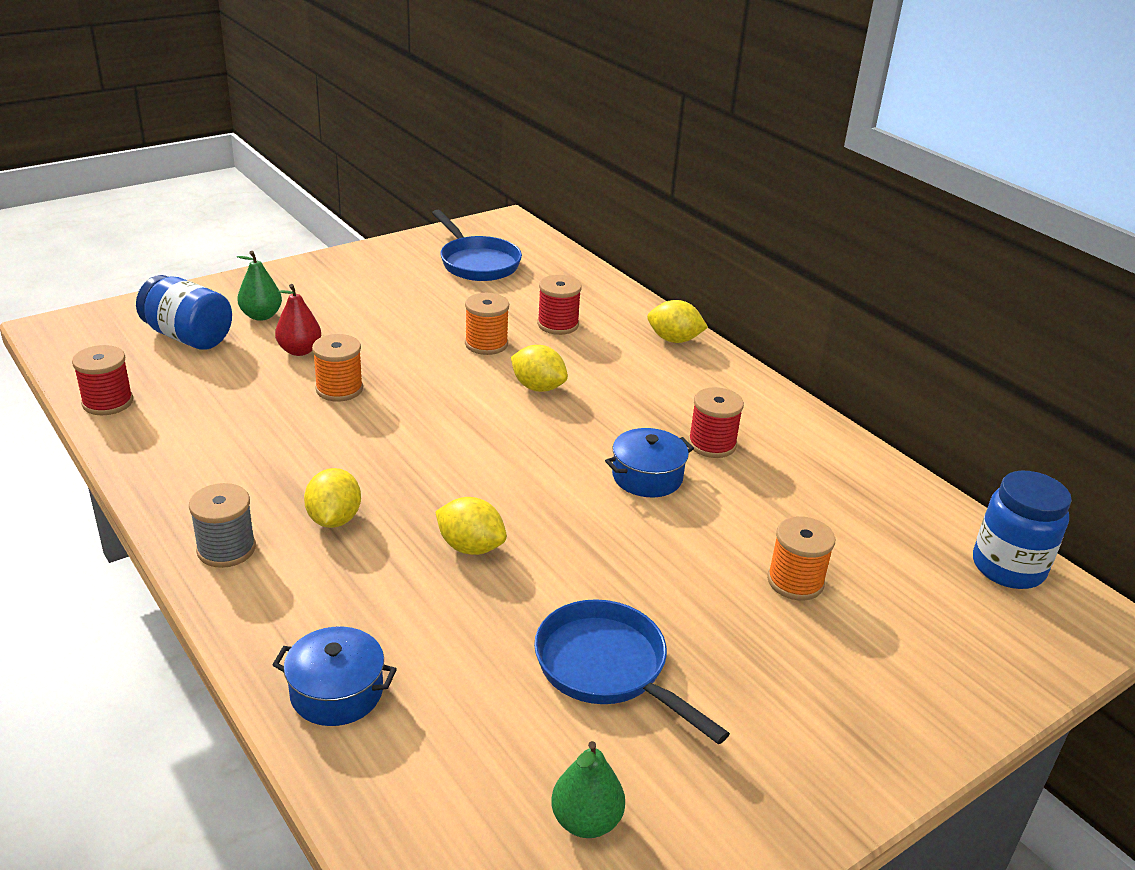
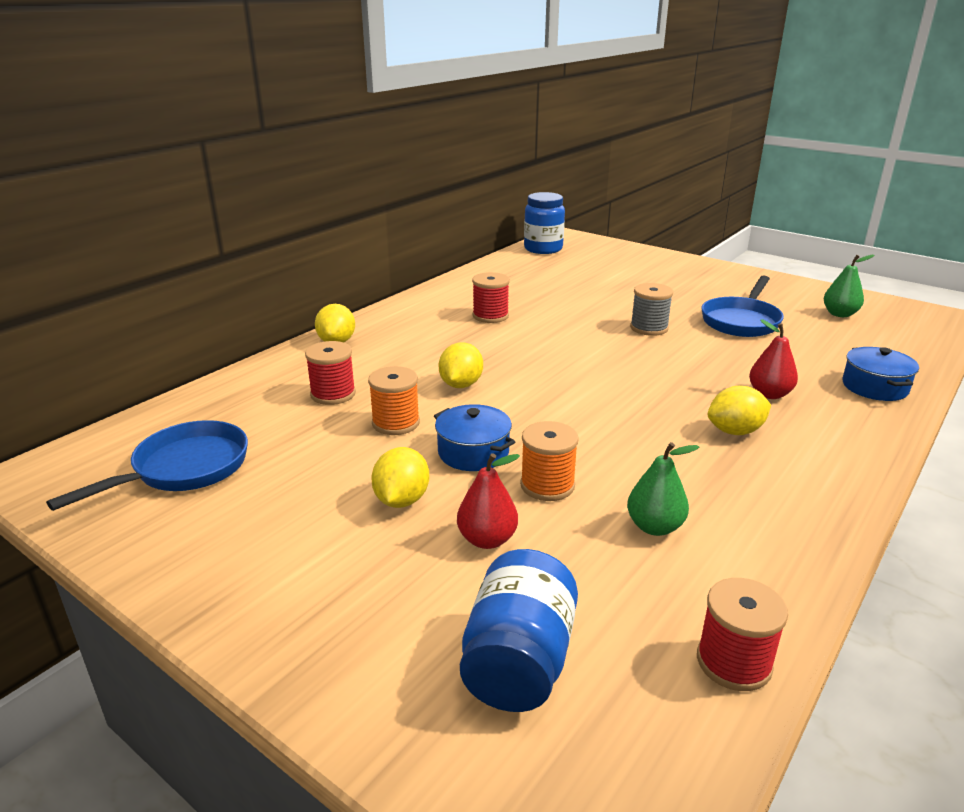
camera: 105 degrees left, 5 degrees down
(226, 549) = (830, 469): grey spool -> grey spool (649, 328)
(261, 316) = (414, 609): green pear -> green pear (654, 527)
(385, 583) = (769, 394): none -> red pear
(470, 547) = (696, 373): yellow lemon -> yellow lemon (401, 500)
(647, 477) = (551, 330): blue pot -> blue pot (473, 452)
(795, 581) = (611, 287): orange spool -> none

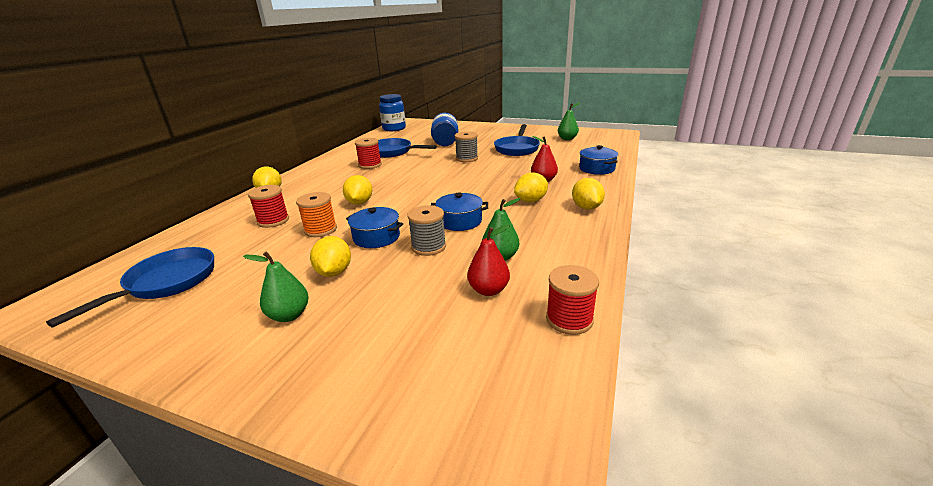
camera: 15 degrees left, 0 degrees up
(330, 556) = (289, 315): none -> green pear
(487, 539) = (397, 284): red pear -> red pear (488, 290)
(518, 661) = (436, 350): blue jar -> blue jar (445, 143)
(531, 296) = (393, 152): none -> blue pan
(547, 485) = (428, 247): orange spool -> grey spool
(607, 448) = (460, 221): none -> blue pot
(829, 463) = (586, 207): none -> yellow lemon

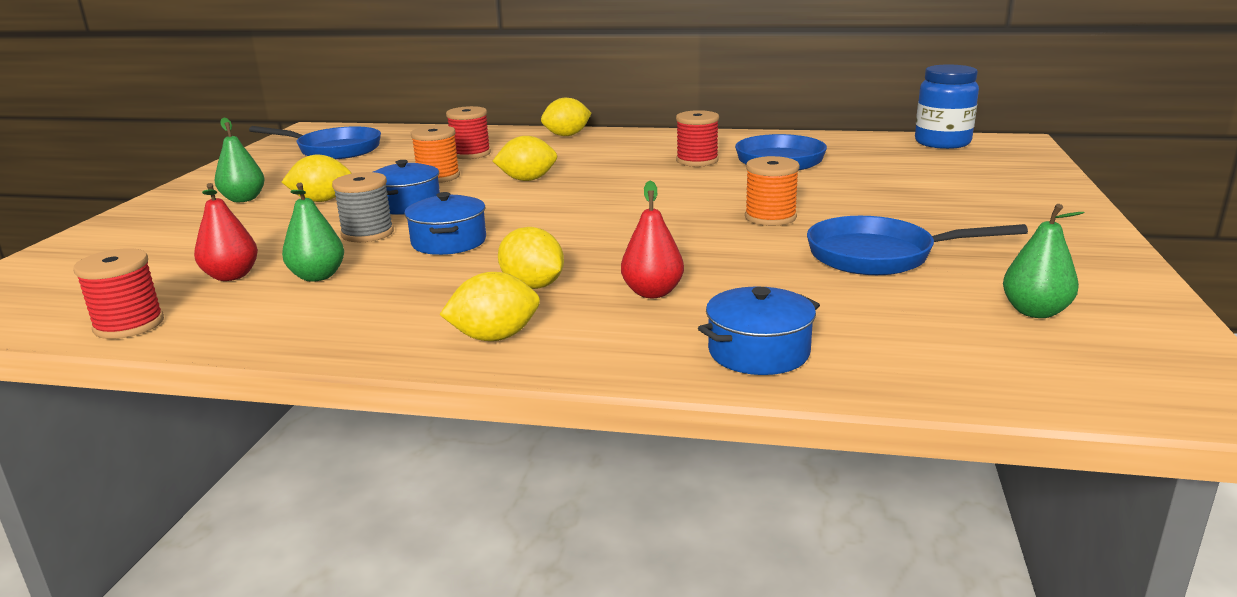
camera: 80 degrees right, 5 degrees down
(445, 143) = (873, 190): blue jar -> none
(467, 158) = (770, 217): grey spool -> orange spool

